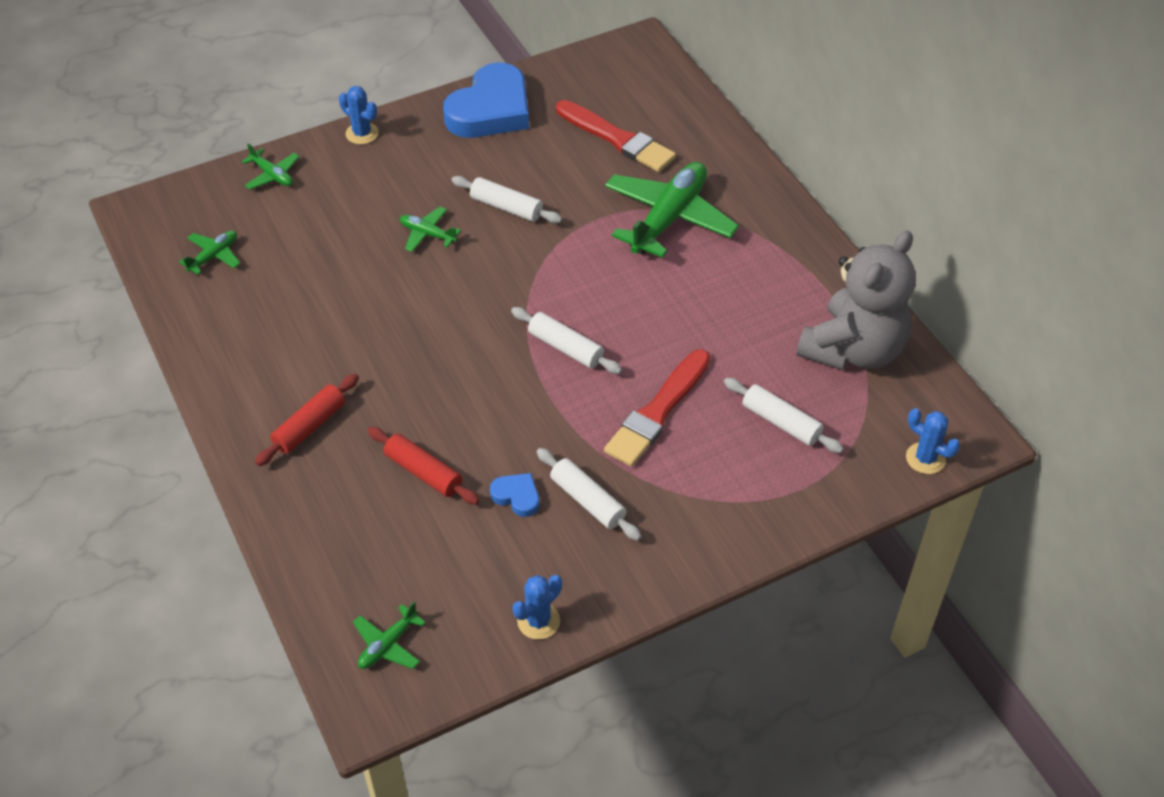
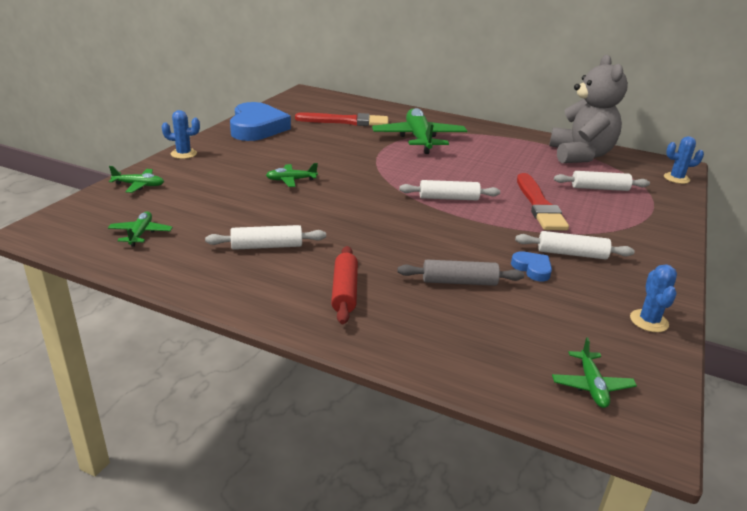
camera: 40 degrees left, 20 degrees down
(423, 472) = (459, 282): red rolling pin -> grey rolling pin
(506, 207) = (324, 158): white rolling pin -> white rolling pin (267, 246)
(517, 496) = (532, 269): blue heart -> blue heart turned 60 degrees clockwise

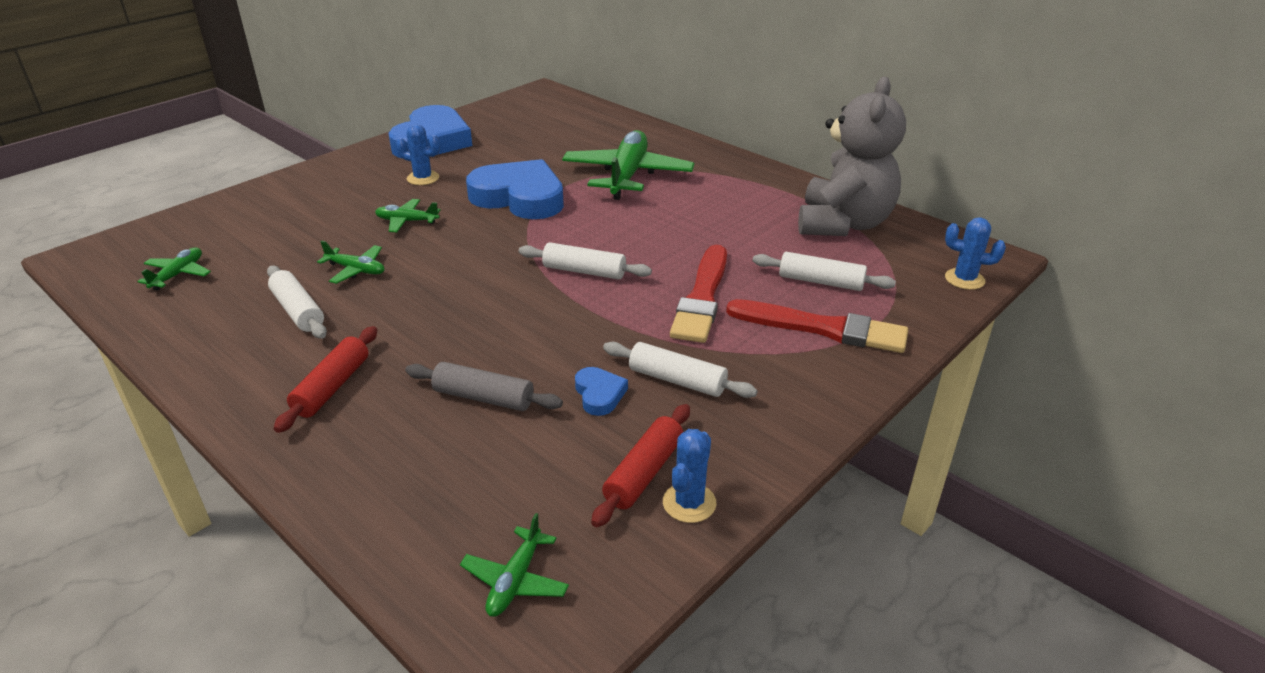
camera: 20 degrees right, 5 degrees up
(139, 185) = (230, 209): green plane -> green plane (356, 270)
(183, 154) = (315, 171): blue cactus -> blue cactus (423, 178)
(267, 246) = (298, 311): white rolling pin -> white rolling pin turned 45 degrees clockwise
(346, 121) = (553, 140): red brush -> red brush (822, 328)
(358, 158) = (519, 197): none -> blue heart
(606, 309) = (644, 473): none -> red rolling pin

